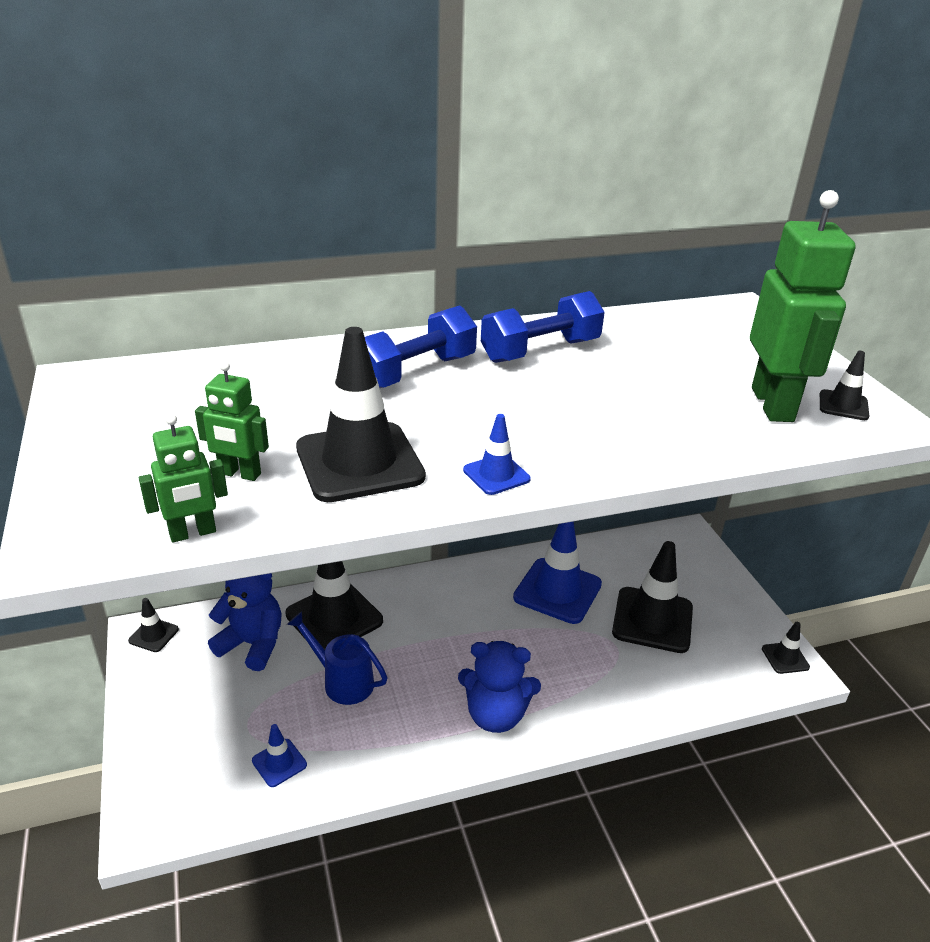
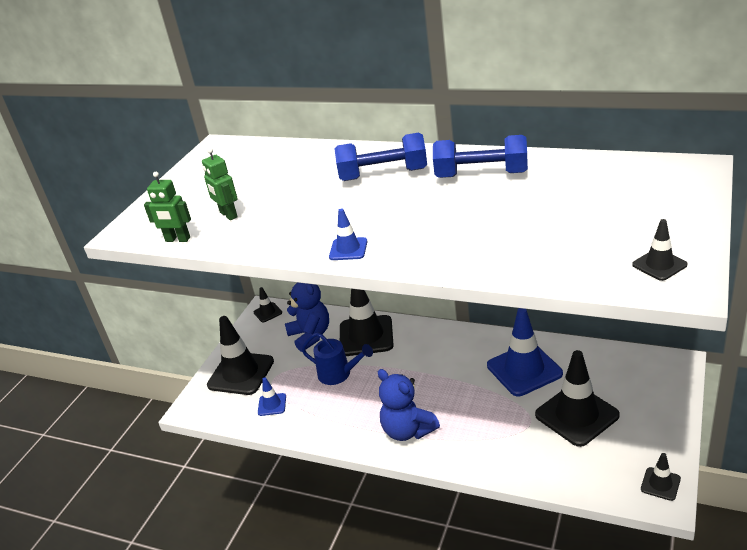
camera: 45 degrees right, 0 degrees up
(342, 681) = (339, 374): blue watering can -> blue watering can turned 135 degrees clockwise
(359, 462) = (288, 223): black traffic cone -> black traffic cone (241, 373)
(773, 405) = (599, 250): green robot -> none

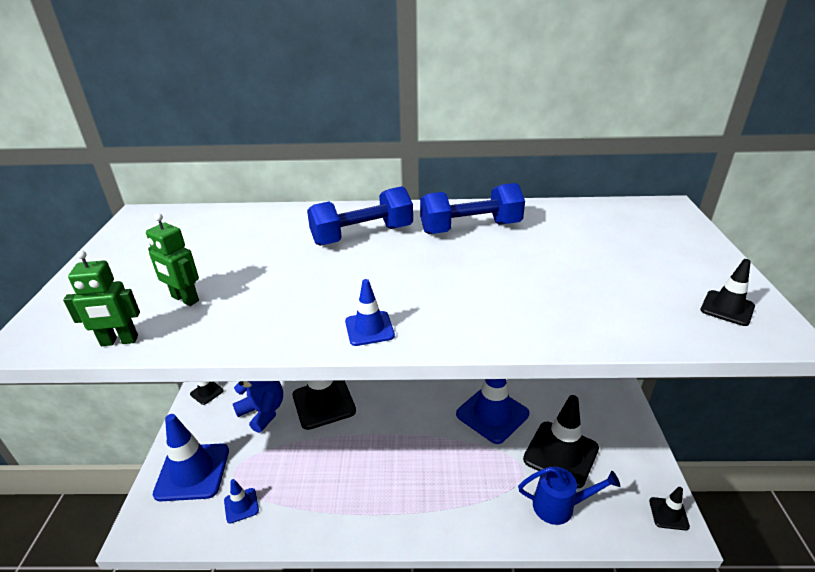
camera: 25 degrees left, 0 degrees up
(241, 373) = (192, 472): black traffic cone -> blue traffic cone
(339, 374) = (309, 452): blue watering can -> blue watering can (560, 506)
(408, 430) = (406, 506): blue teddy bear -> none

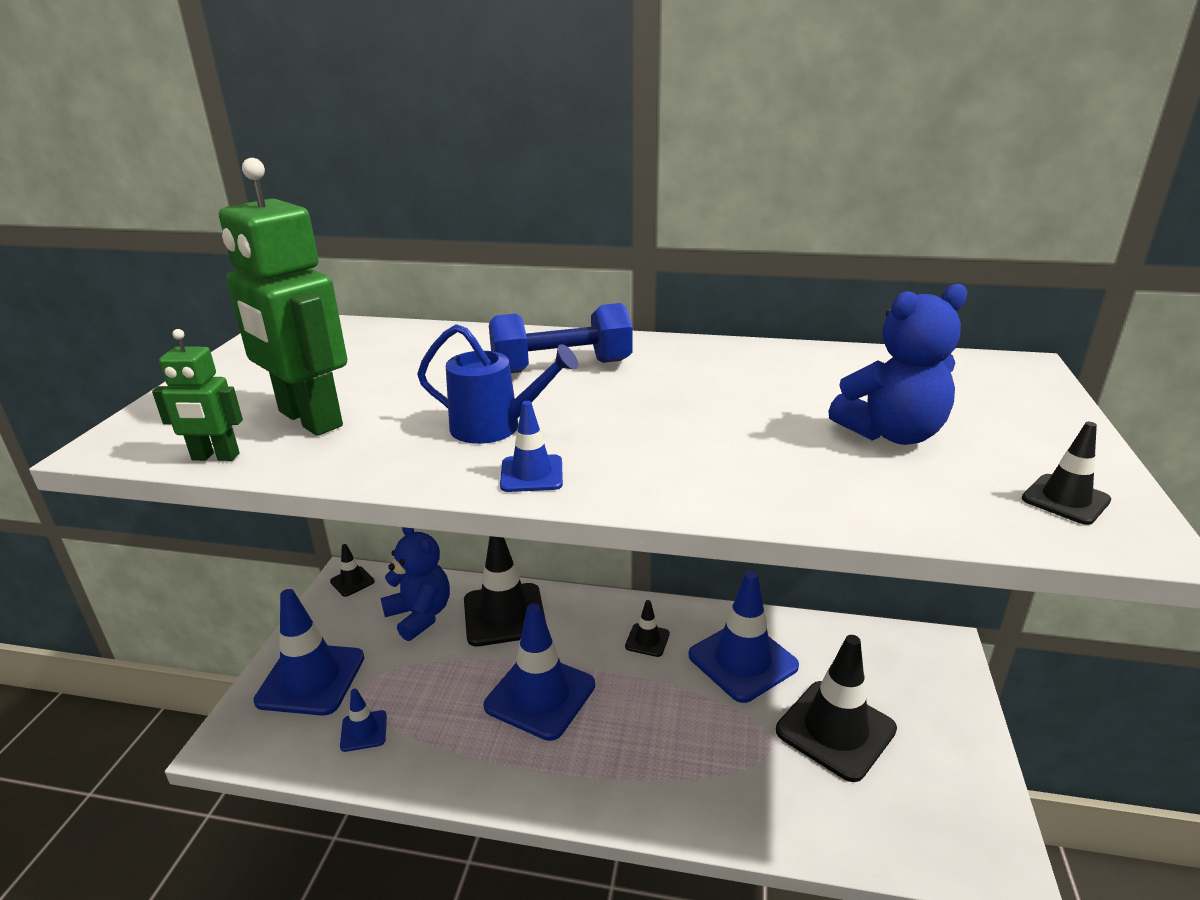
camera: 10 degrees right, 5 degrees down
(184, 299) = (309, 419): green robot -> green robot, size x1.99
(362, 459) = (540, 695): none -> blue traffic cone
(470, 228) = (714, 370): blue dumbbell -> none
(560, 506) = (818, 803): blue watering can -> blue watering can (496, 428)
(604, 268) = (892, 434): none -> blue teddy bear
(668, 513) = (991, 841): black traffic cone -> black traffic cone (647, 640)

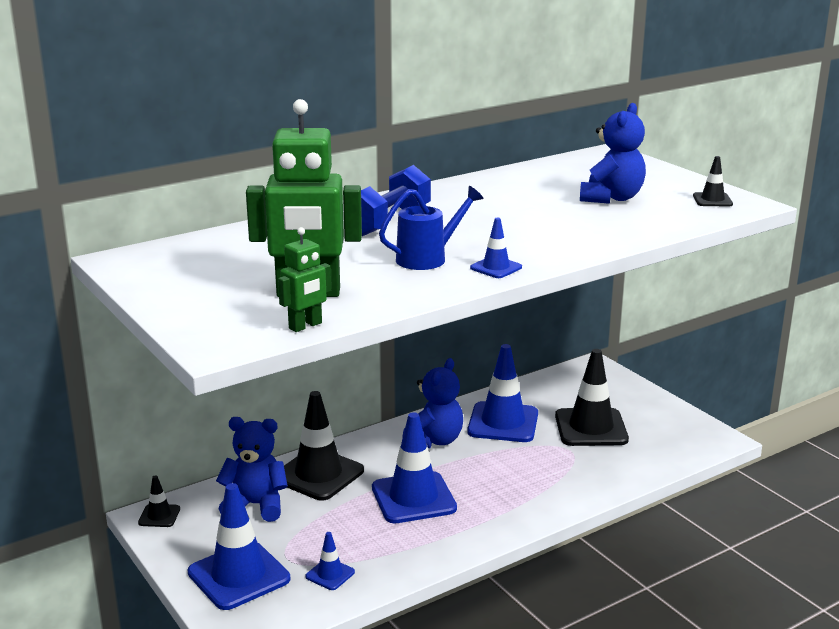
camera: 45 degrees left, 5 degrees down
(647, 640) = (434, 440): black traffic cone -> blue teddy bear

